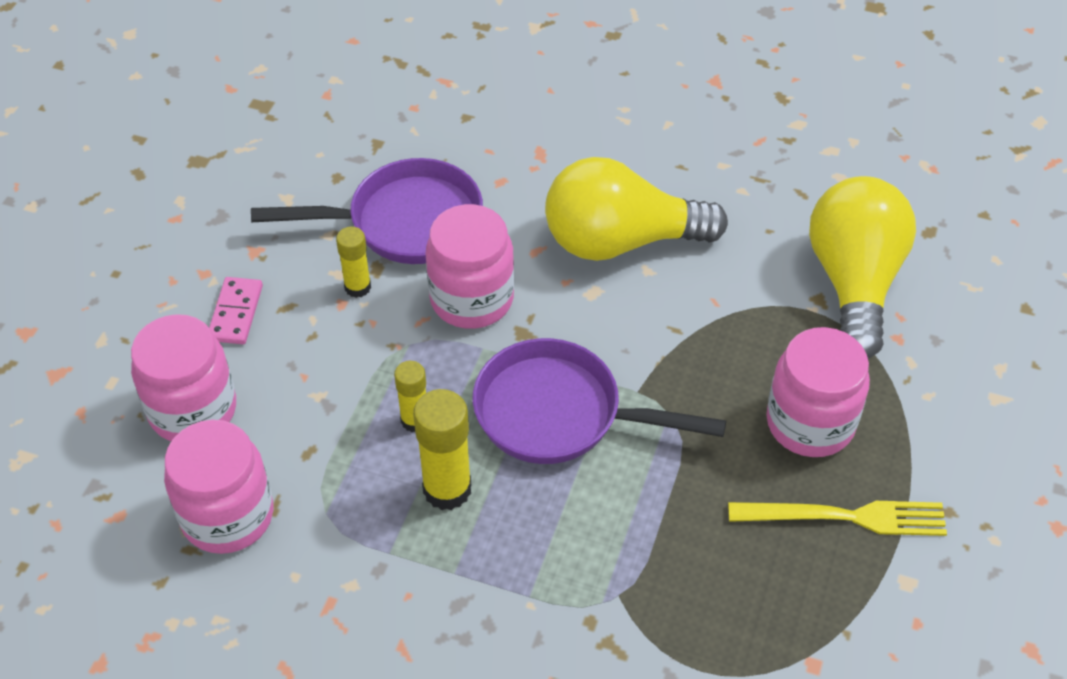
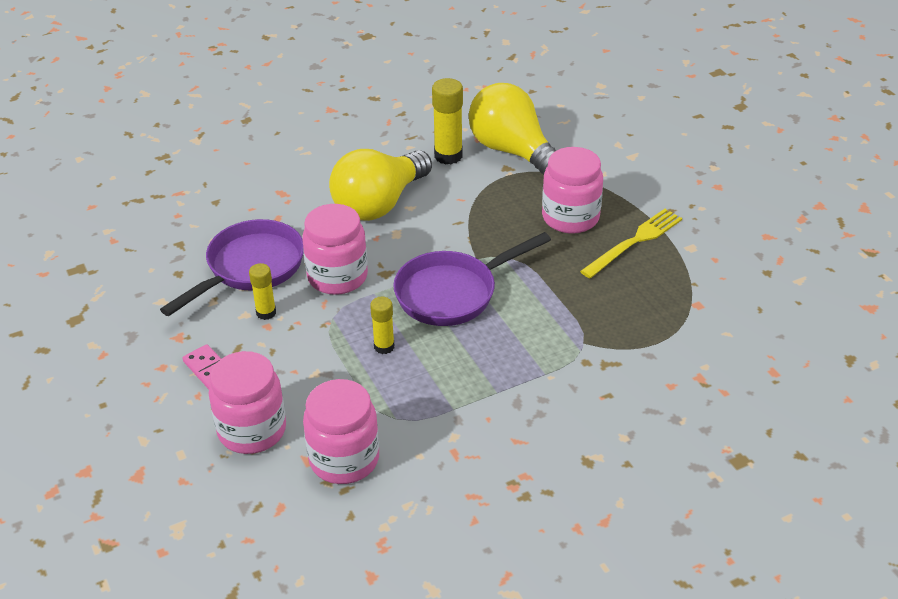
camera: 45 degrees left, 10 degrees down
(447, 489) = (443, 362): yellow glue stick -> yellow glue stick (448, 156)

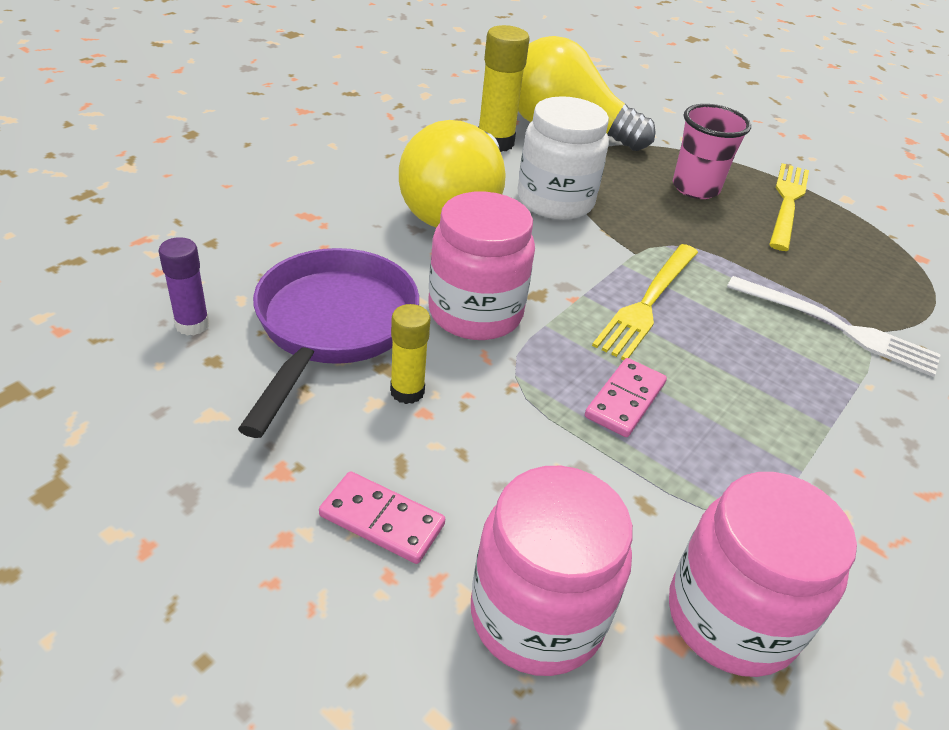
camera: 30 degrees left, 0 degrees up
(178, 251) = (192, 325): none -> purple glue stick
(384, 347) = (625, 400): yellow glue stick -> pink domino
(453, 210) = (555, 201): none -> white jar
(453, 293) = (648, 302): purple pan -> yellow fork
(569, 337) = (837, 327): none -> white fork
(570, 217) = (695, 188): pink jar -> pink cup

